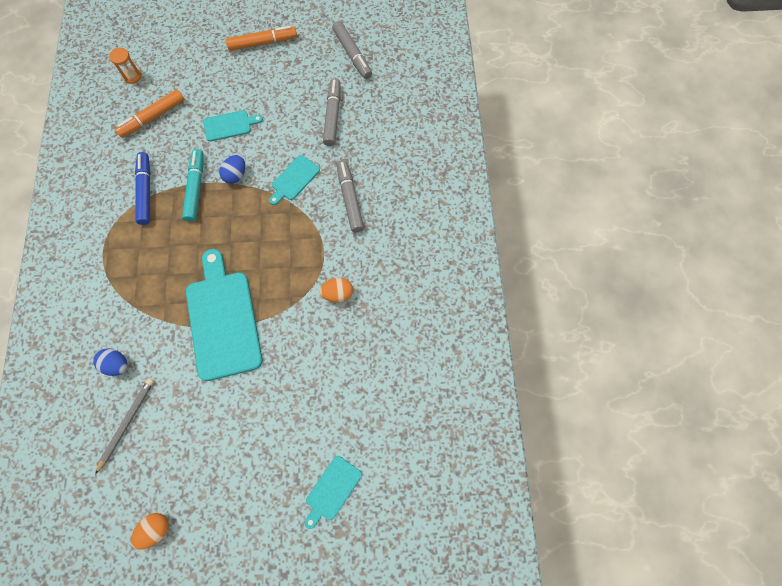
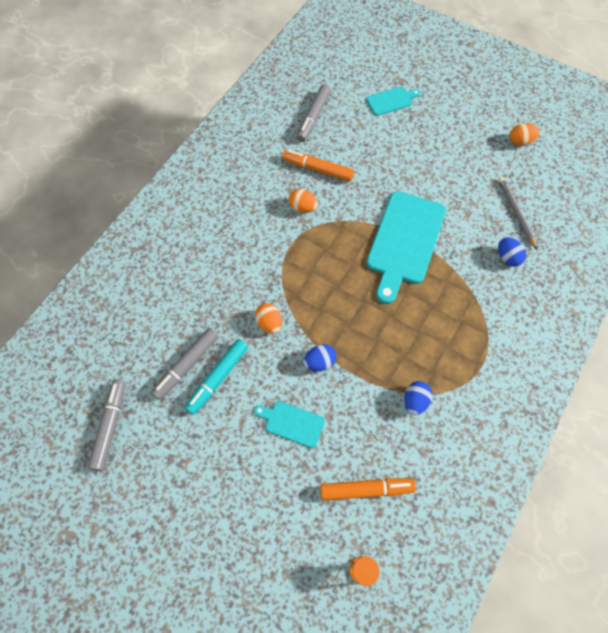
camera: 145 degrees left, 5 degrees down
(126, 423) = (515, 213): grey pencil -> grey pencil turned 105 degrees clockwise
(145, 191) = (415, 401): blue marker -> blue egg
(196, 188) = (365, 373): turquoise marker -> turquoise marker (218, 378)
(263, 43) = (188, 512): orange marker -> orange marker (317, 169)
(294, 179) = (269, 323): turquoise cutting board -> orange egg
(350, 199) = (235, 274): grey marker -> grey marker (313, 117)

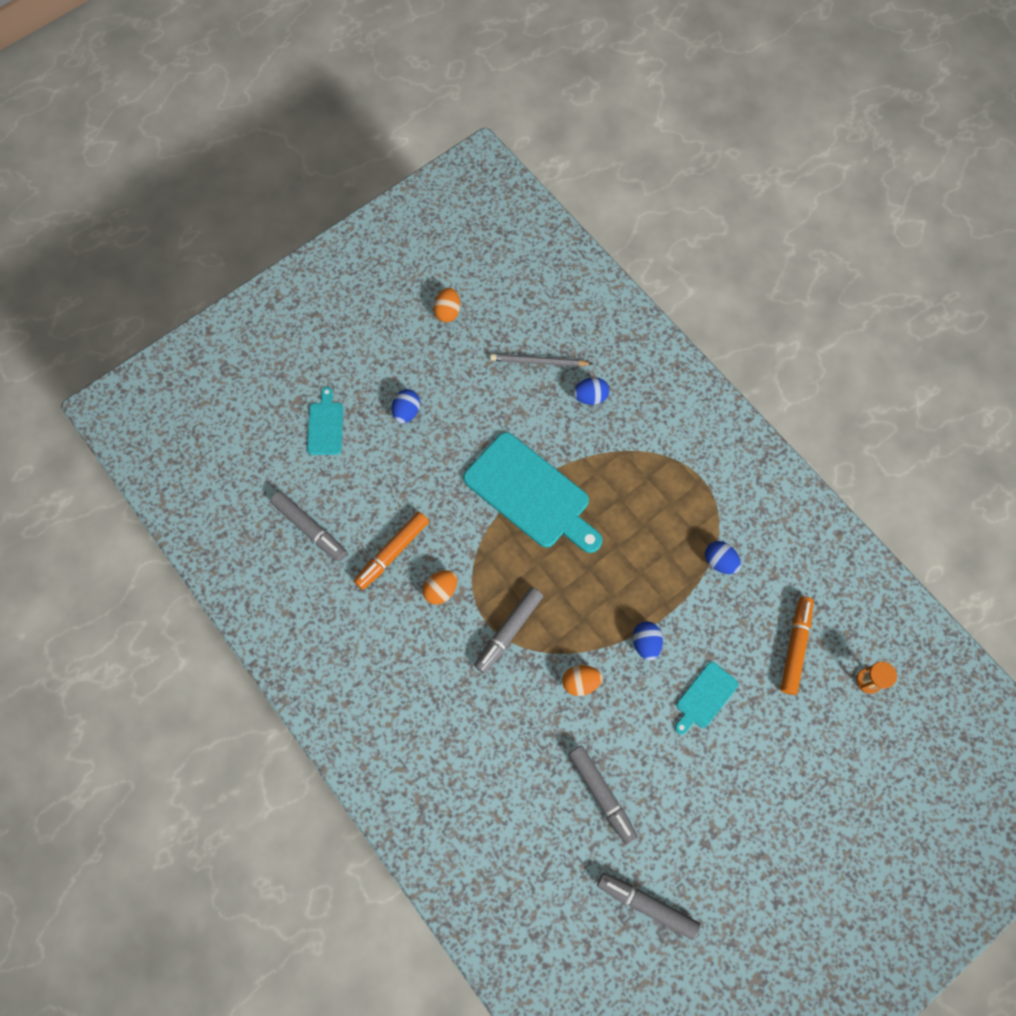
camera: 70 degrees left, 5 degrees up
(218, 378) = (628, 762): turquoise marker -> none
(290, 261) = (508, 631): none -> grey marker
(427, 143) = (406, 412): none -> blue egg

